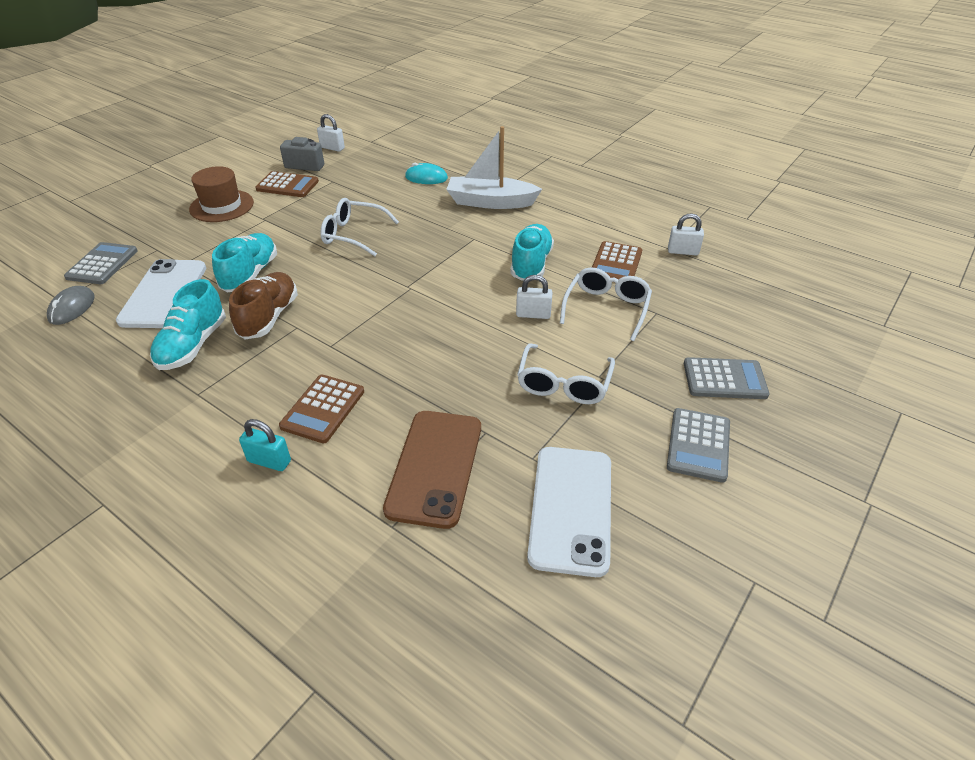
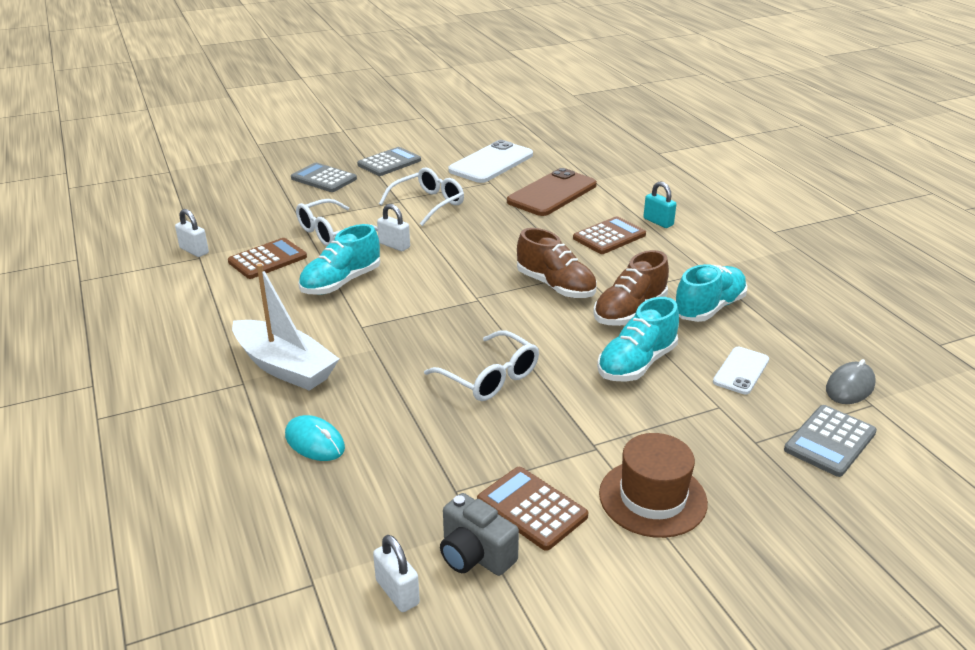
camera: 150 degrees left, 10 degrees down
(164, 294) = (741, 371): white phone -> white phone, size x0.55
(348, 321) = (555, 286): none -> brown shoe

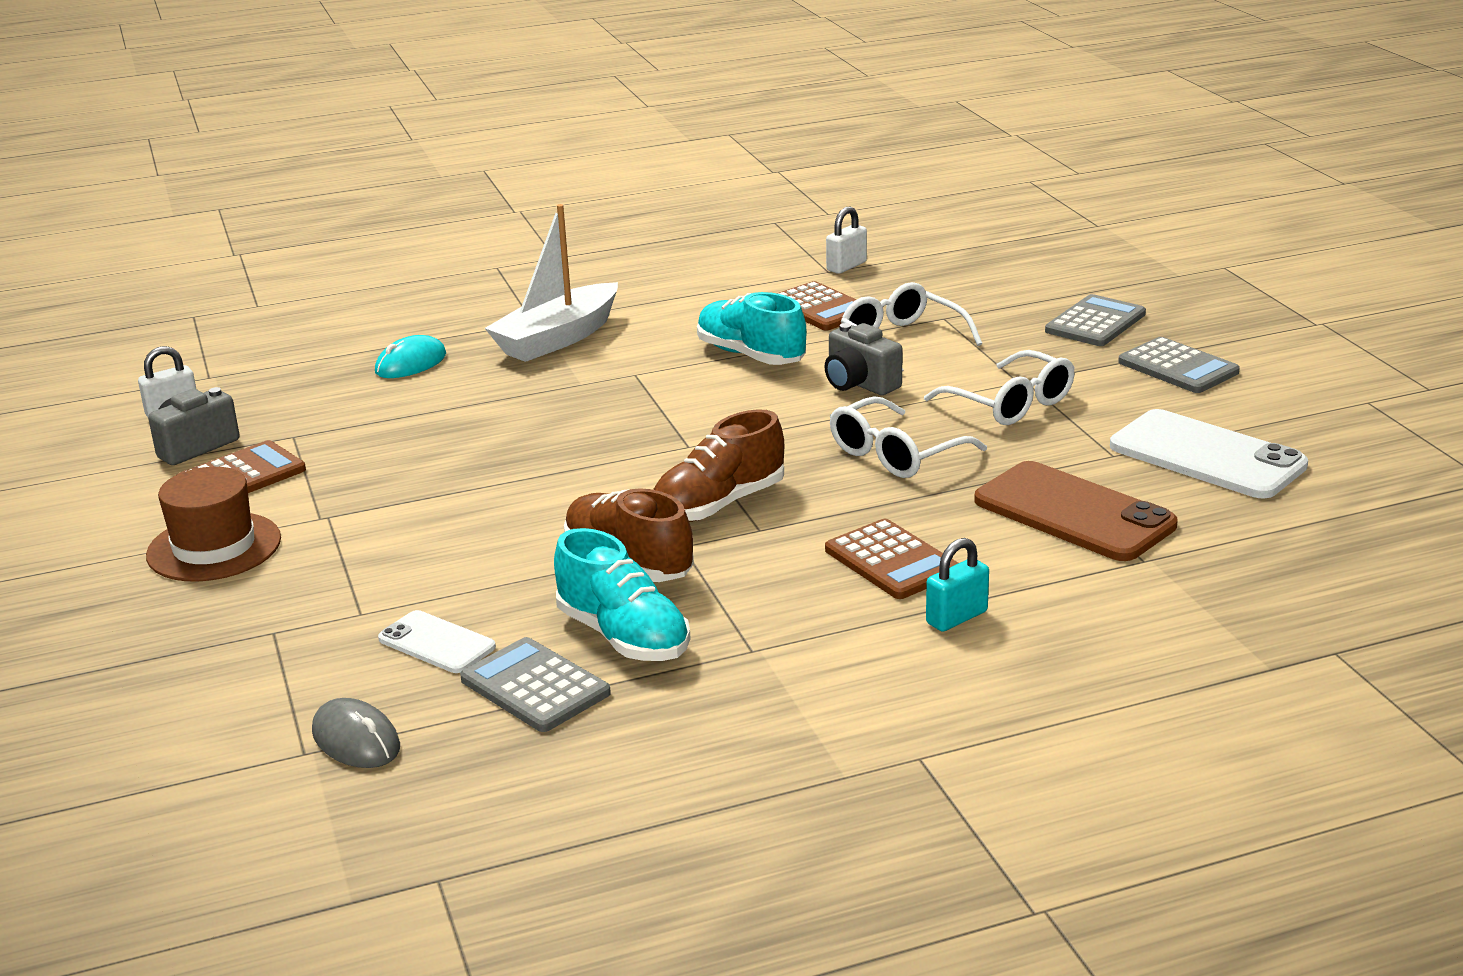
camera: 95 degrees right, 5 degrees down
(394, 245) = (859, 384): white padlock -> grey camera
(490, 377) = (492, 454): white glasses -> white glasses (895, 454)
(636, 364) = (486, 557): turquoise shoe -> none
(830, 441) = (242, 694): grey calculator -> grey calculator (535, 687)

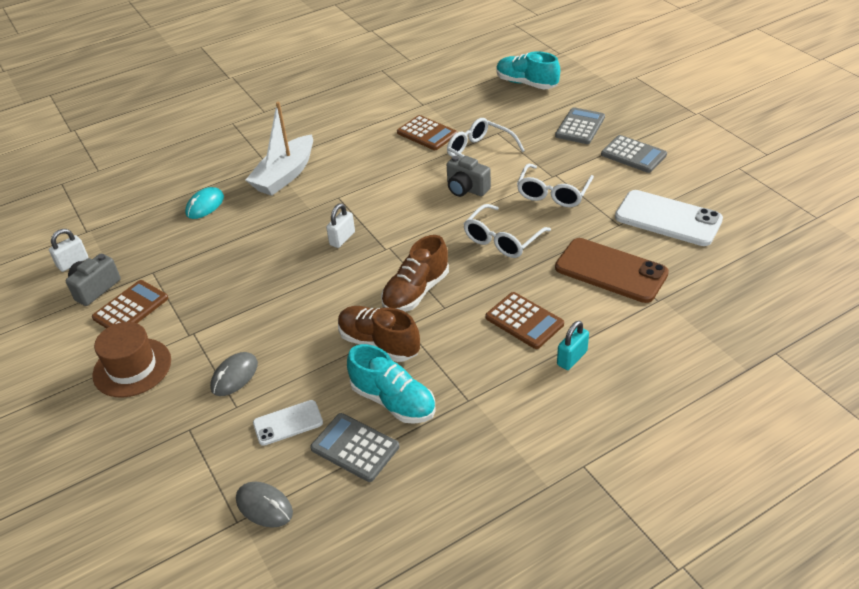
camera: 10 degrees left, 15 degrees up
(373, 576) = (234, 376): none -> grey mouse
(436, 643) = (288, 423): white phone -> white phone turned 45 degrees counterclockwise
(751, 355) = (399, 174): turquoise shoe -> turquoise shoe (526, 83)
(846, 266) = (432, 100): white padlock -> white padlock (342, 239)
(1011, 404) = (553, 193): white glasses -> white glasses turned 75 degrees clockwise

